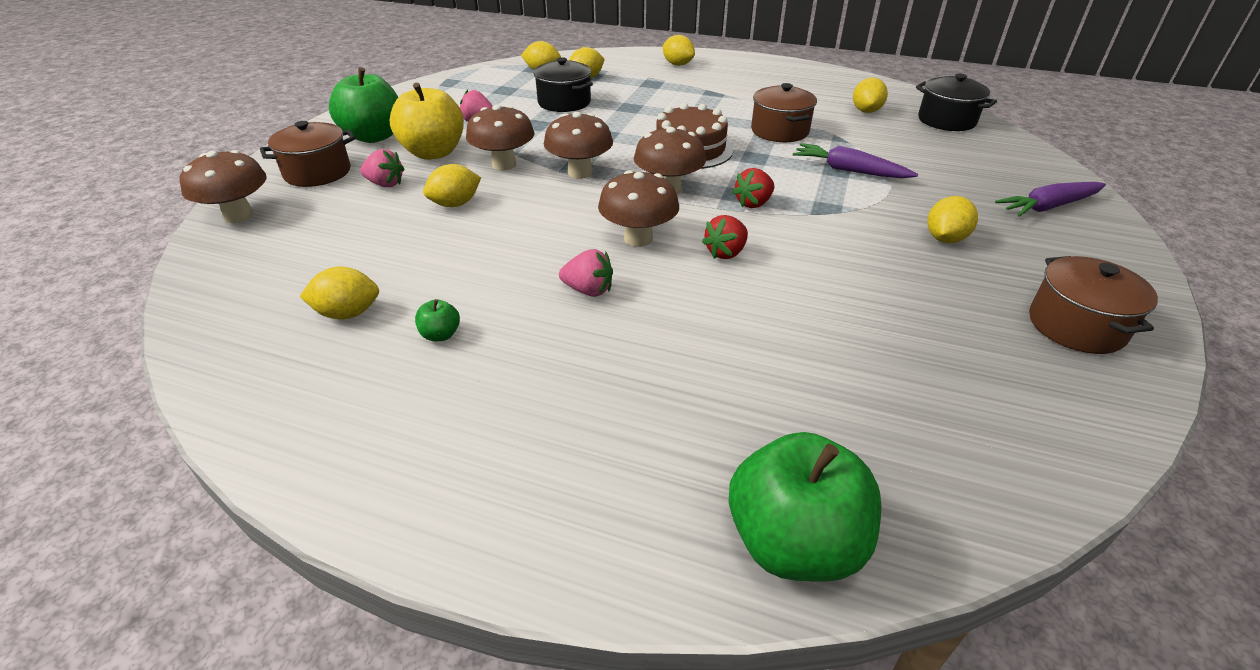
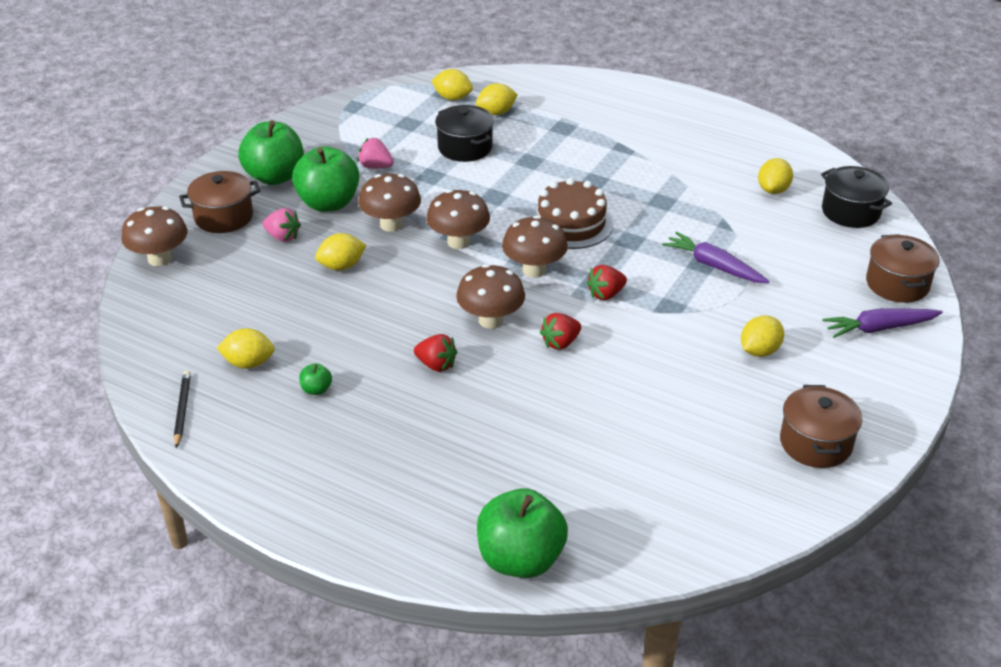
camera: 10 degrees right, 0 degrees up
(252, 382) = (182, 410): none -> black pencil
(433, 153) = (328, 203): yellow apple -> green apple
(588, 290) = (436, 365): pink strawberry -> red strawberry
(677, 64) = (601, 100): yellow lemon -> none
(779, 131) = (669, 209): brown pot -> brown pot (897, 284)

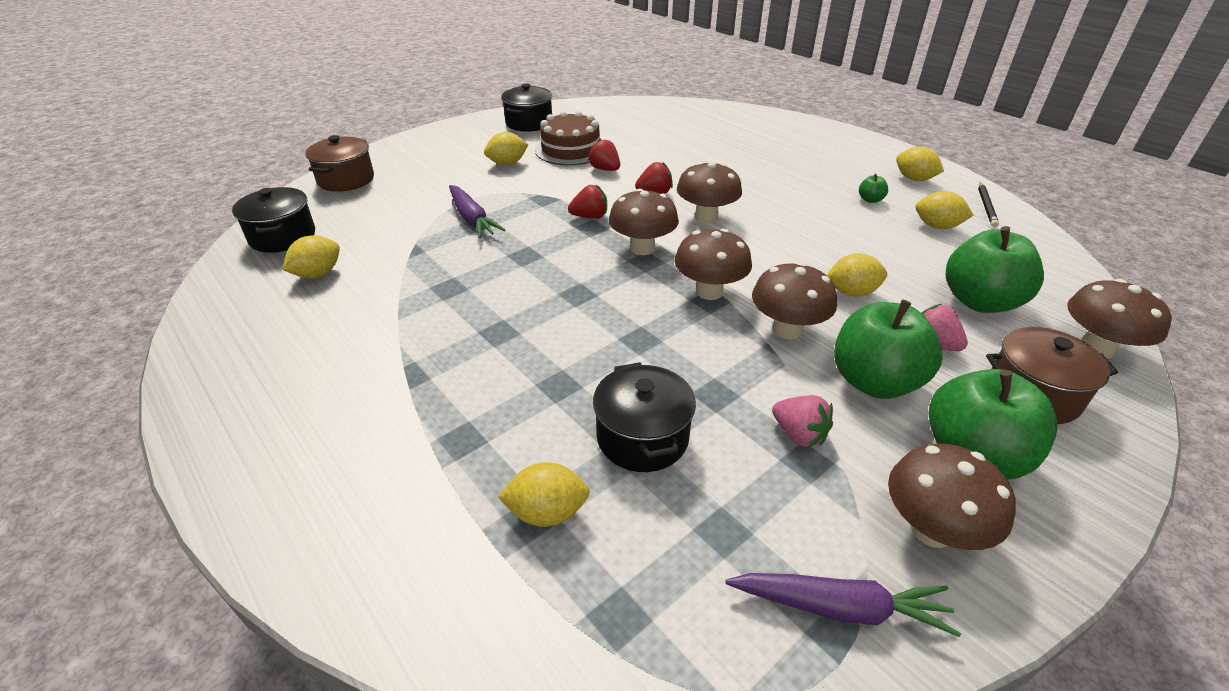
camera: 160 degrees left, 0 degrees up
(305, 143) = (931, 530): none -> brown mushroom
(436, 365) = (765, 197): red strawberry -> red strawberry (605, 169)
(452, 98) = (609, 590): yellow lemon -> yellow lemon (914, 179)
(520, 559) = (739, 114): green apple -> green apple (979, 301)
(571, 224) = (571, 285): brown cake -> brown cake (570, 149)
(815, 443) = (529, 123): brown pot -> black pot
(879, 328) = (405, 160): purple carrot -> purple carrot (840, 608)

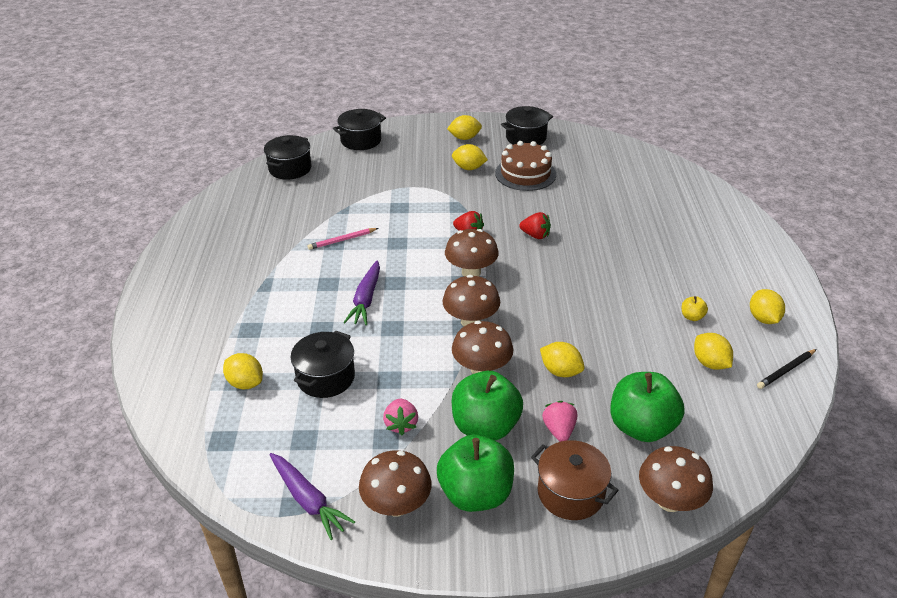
camera: 40 degrees right, 0 degrees up
(318, 274) = (283, 202): yellow lemon -> yellow lemon (464, 138)
(346, 180) = (361, 140): brown pot -> black pot
(454, 280) = (342, 240): none -> pink pencil
(472, 219) = (398, 202): purple carrot -> purple carrot (366, 299)
(605, 169) = (527, 201): red strawberry -> none
(706, 217) = (544, 270): brown mushroom -> none
(870, 200) = (692, 317): green apple -> yellow apple

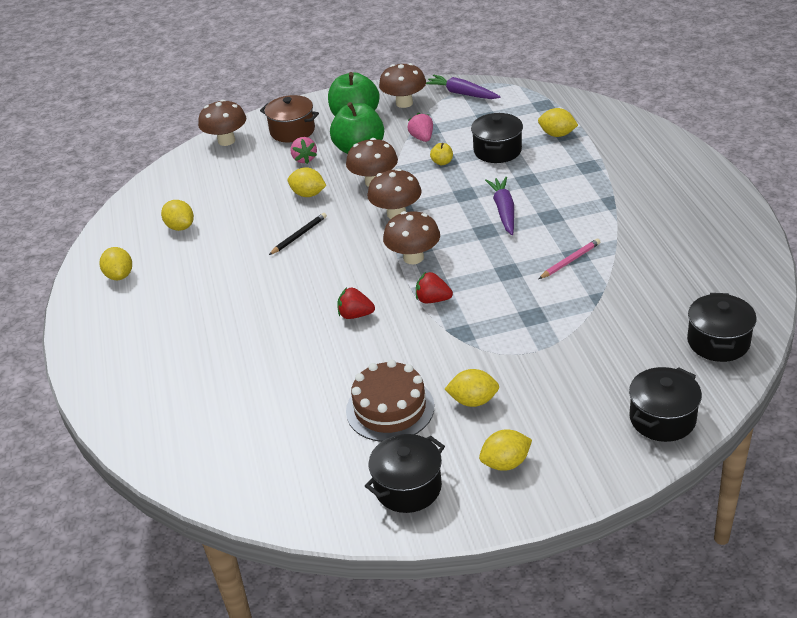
camera: 170 degrees right, 0 degrees up
(641, 427) = (242, 173): green apple -> none
(692, 317) = (188, 262): yellow apple -> yellow apple (442, 162)
(786, 370) = (116, 235): black pencil -> black pencil (299, 235)

